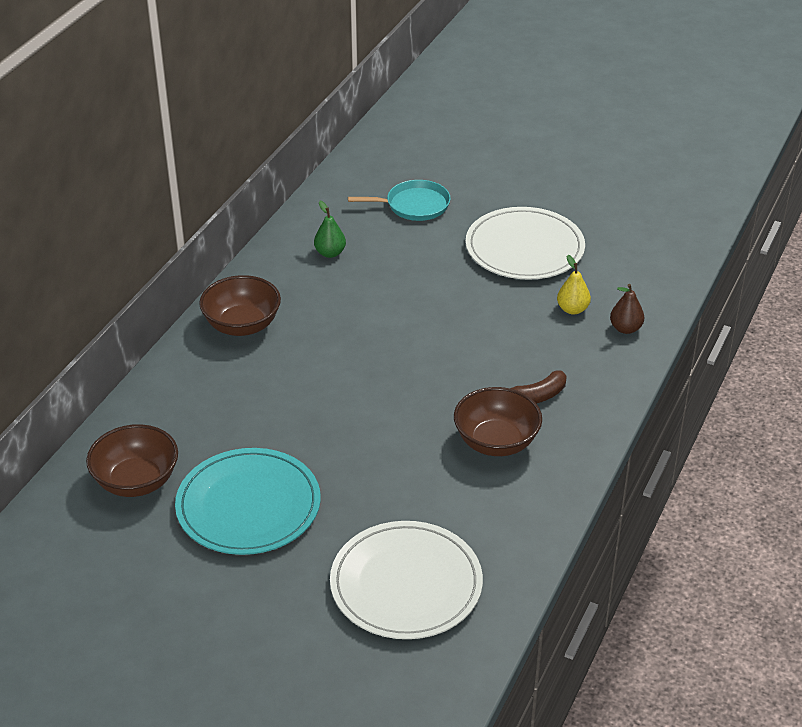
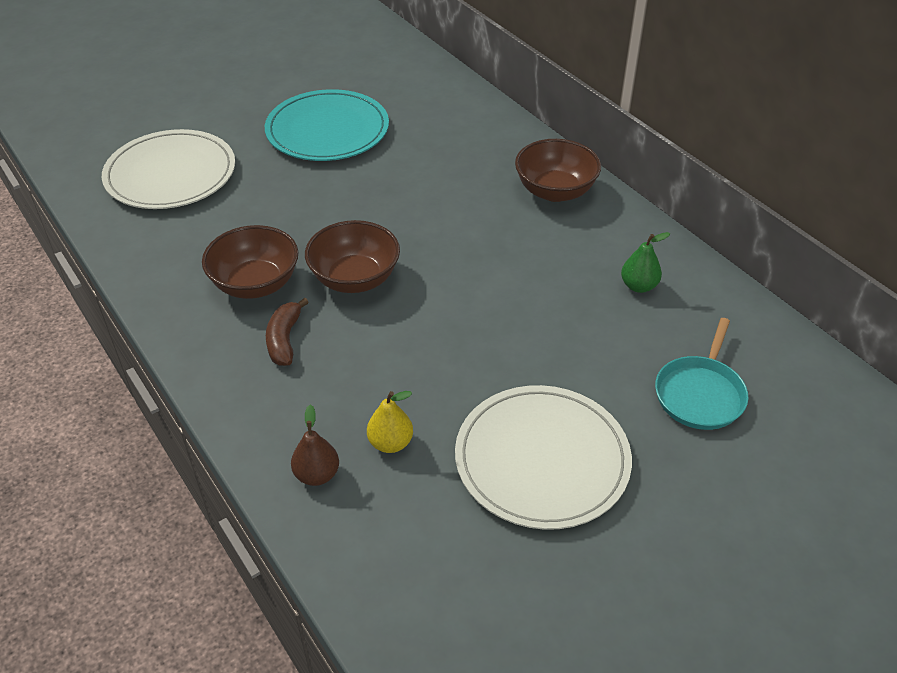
camera: 120 degrees right, 5 degrees up
(136, 481) = (404, 91): brown bowl -> brown bowl (355, 279)

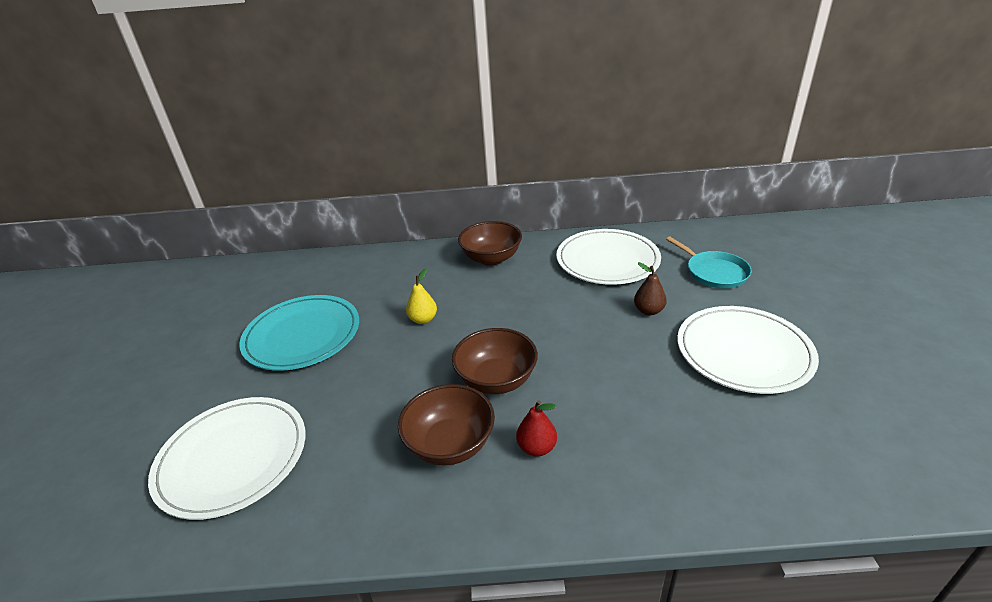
camera: 55 degrees left, 10 degrees down
(284, 340) = (536, 447): brown banana -> red pear
(317, 475) = (711, 480): brown pear -> brown pear (648, 311)
(390, 443) = (694, 422): yellow pear -> yellow pear (423, 319)
(638, 286) = (607, 260): green pear -> white plate

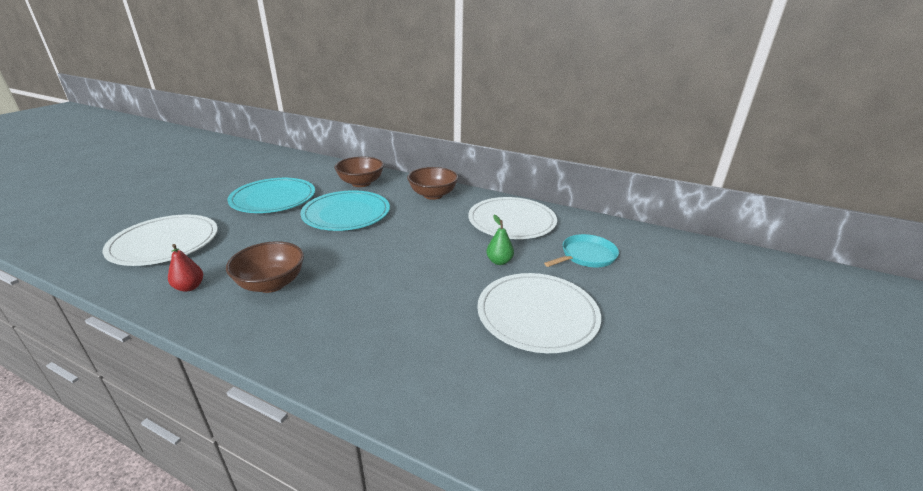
camera: 25 degrees right, 5 degrees down
(423, 319) = (346, 214): yellow pear -> turquoise plate
(496, 380) = (343, 262): brown bowl -> brown bowl (361, 183)
(536, 447) = (315, 308): red pear -> red pear (189, 287)
(648, 311) = (499, 261): brown pear -> green pear
(714, 272) = (586, 256): turquoise pan -> turquoise pan turned 120 degrees counterclockwise

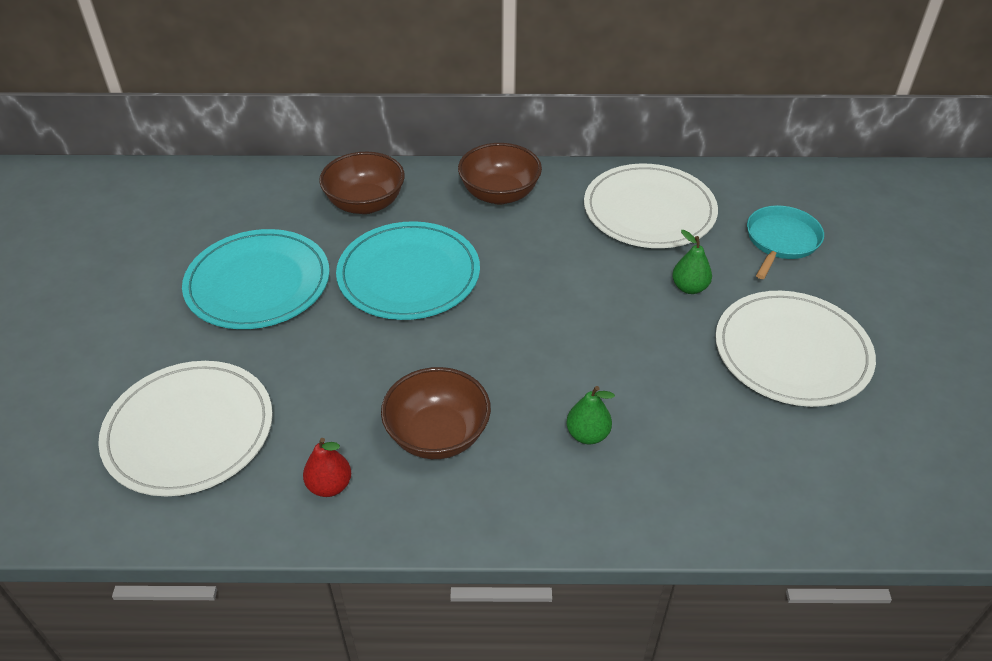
camera: 25 degrees left, 15 degrees up
(353, 313) = (587, 434): none -> green pear

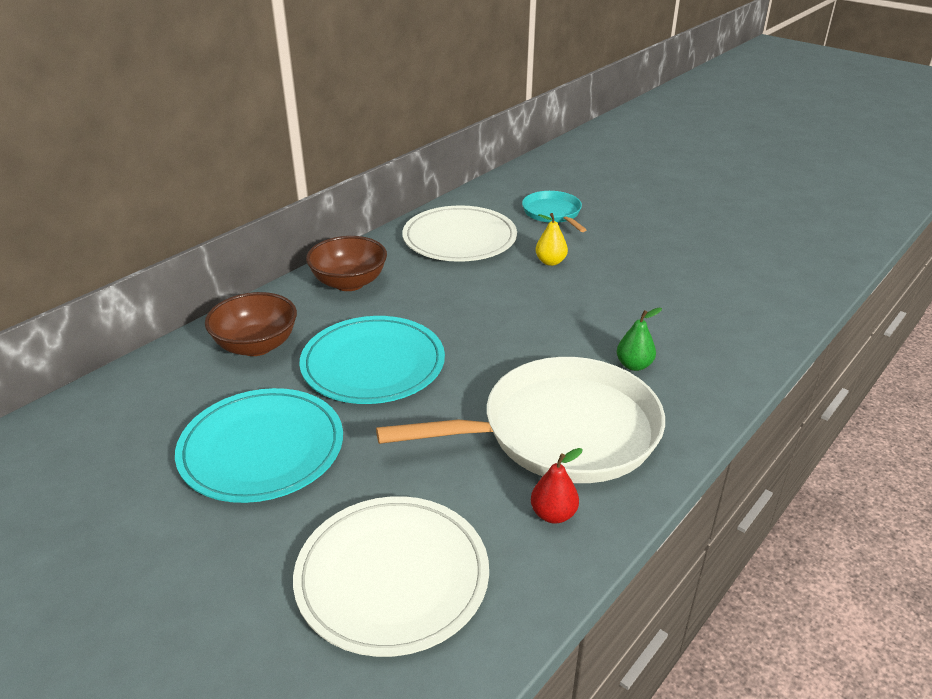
camera: 50 degrees left, 10 degrees down
(437, 435) = (561, 431): brown bowl -> white pan
(689, 287) = (550, 262): green pear -> yellow pear
(792, 352) = (648, 259): white plate -> none

